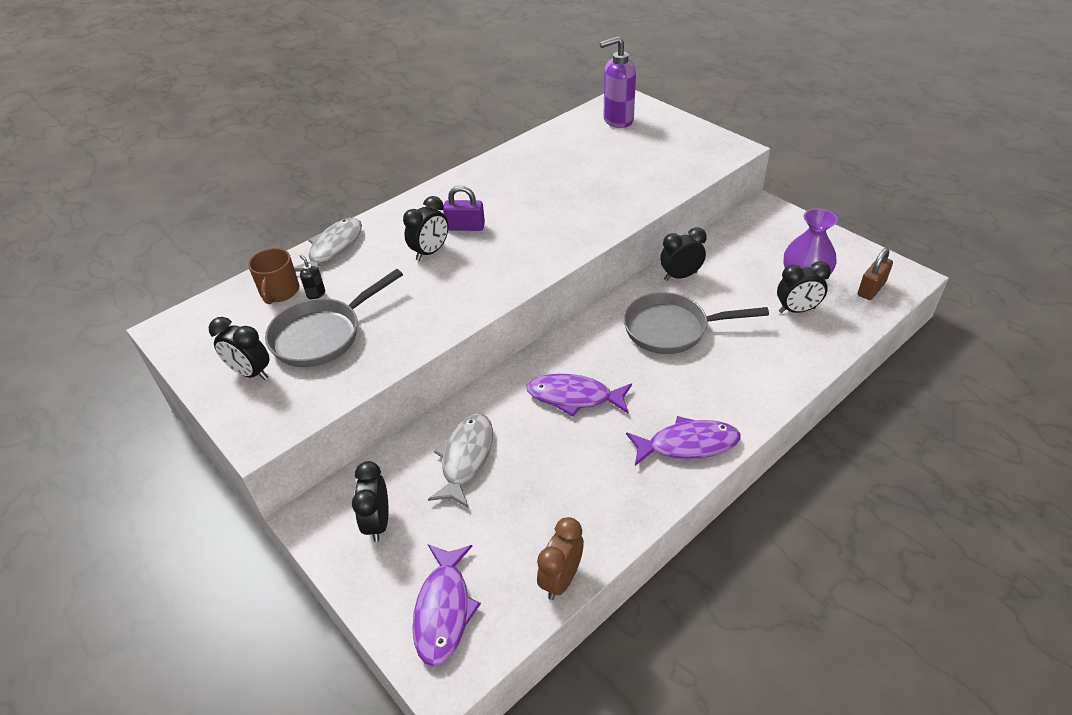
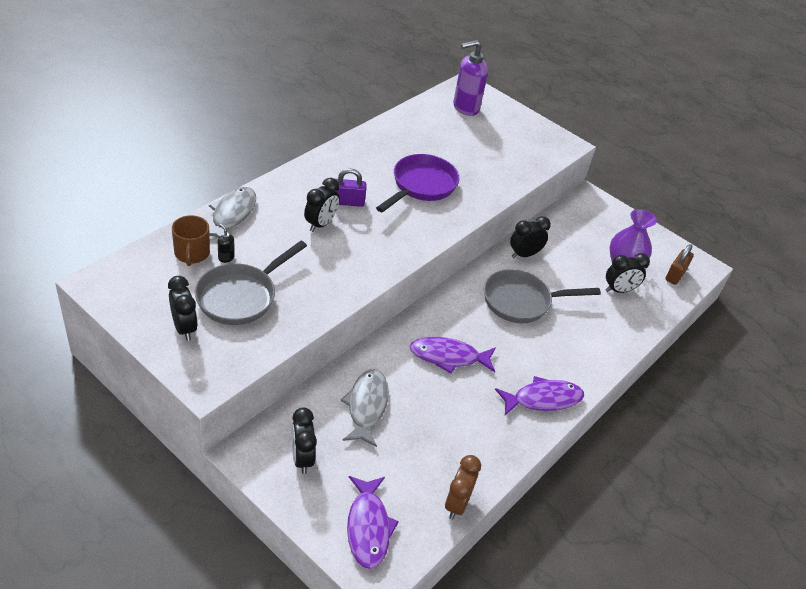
camera: 15 degrees left, 0 degrees up
(251, 373) = (184, 328): black clock -> black clock turned 135 degrees counterclockwise
(554, 204) = (421, 186): none -> purple pan

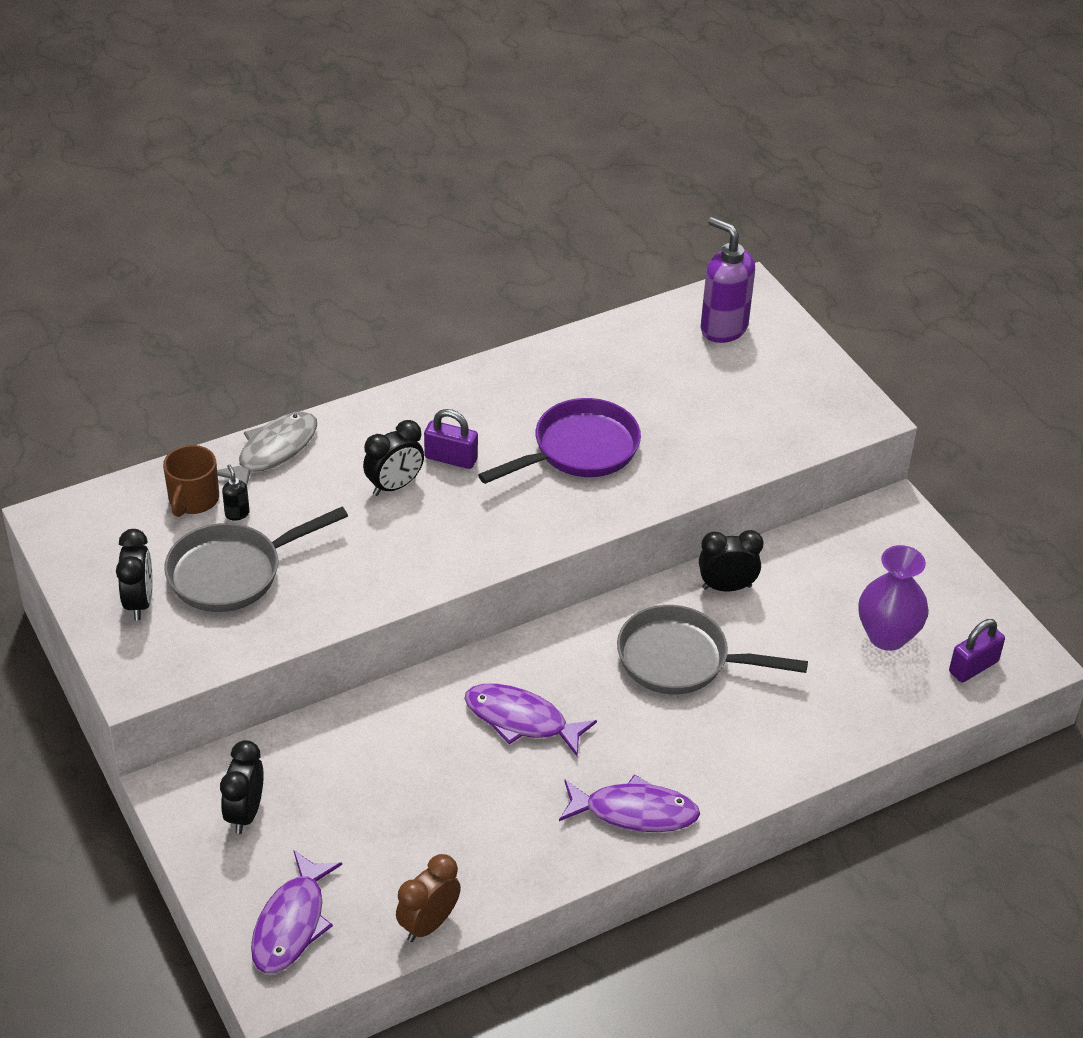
camera: 25 degrees right, 0 degrees up
(366, 406) = (366, 764): grey fish -> none
(465, 108) = (723, 328): purple soap dispenser -> purple soap dispenser turned 45 degrees clockwise
(619, 290) = (857, 673): black clock -> none
(675, 275) = (973, 667): brown padlock -> purple padlock

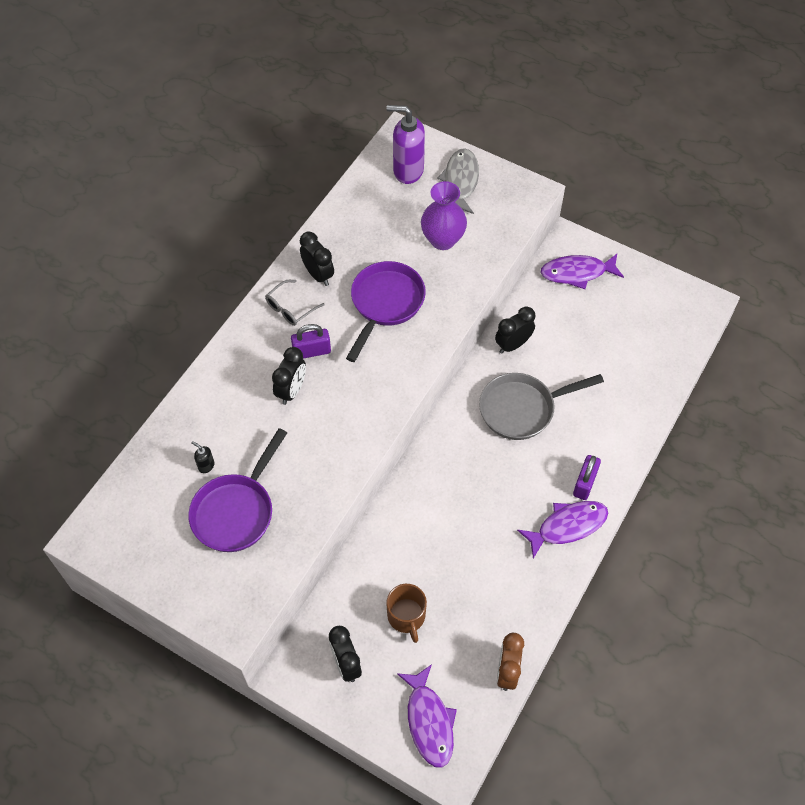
camera: 30 degrees left, 15 degrees up
(139, 602) = (192, 567): black clock -> black clock (318, 275)
(193, 499) = (169, 471): brown mug -> brown mug (406, 616)
(233, 572) = (236, 511): grey pan -> purple pan
(273, 451) = (195, 406): grey fish -> grey fish (460, 181)
(462, 405) = (290, 308): none -> grey glasses
(521, 720) = (461, 502): purple fish -> purple fish (577, 273)
(887, 636) = (621, 329): purple vase -> purple vase (442, 240)
(973, 667) = (679, 324): purple padlock -> purple padlock (584, 483)

